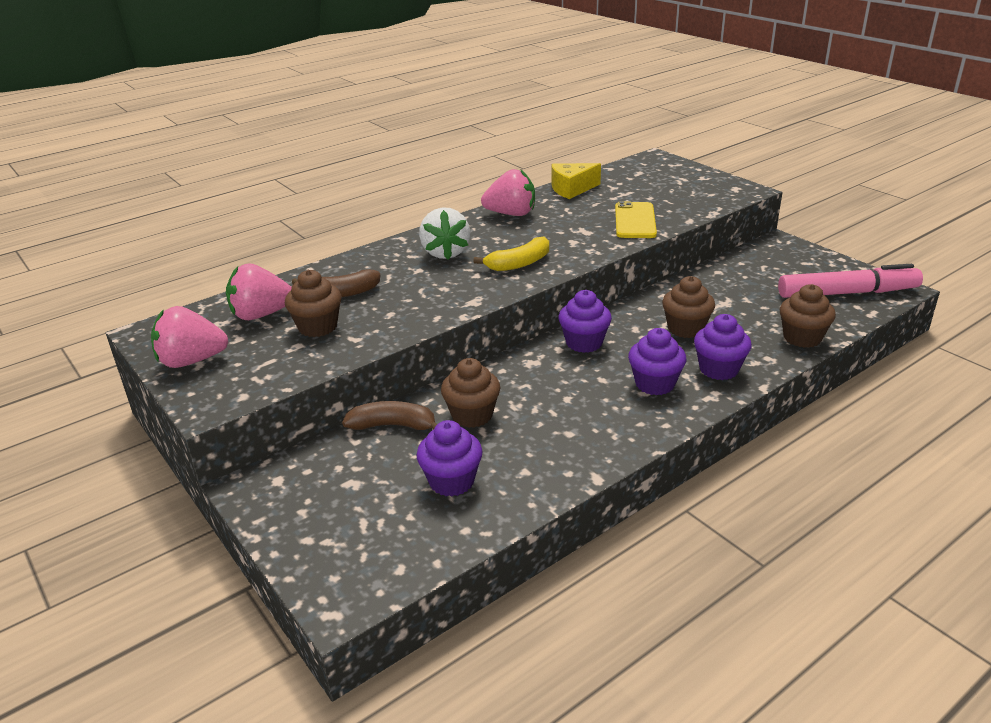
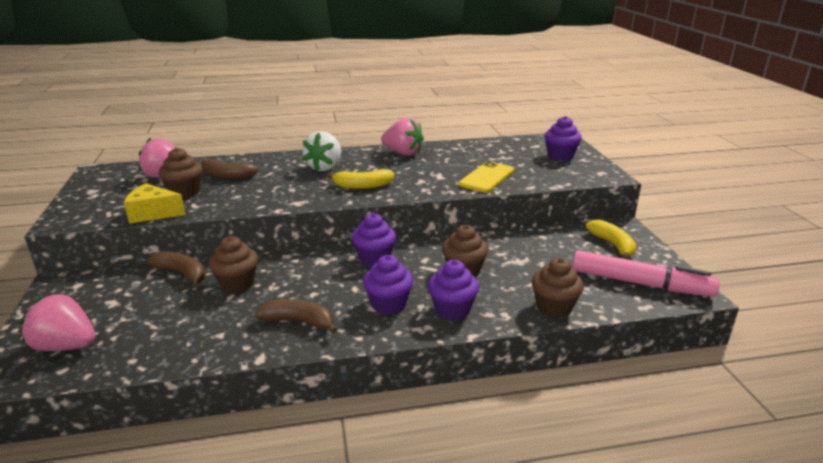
camera: 25 degrees right, 5 degrees down
(191, 361) = (93, 192): pink strawberry -> pink strawberry (66, 346)
(451, 481) = (167, 324): purple cupcake -> purple cupcake (560, 156)
(572, 189) = (469, 146): yellow cheese -> yellow cheese (153, 213)
(589, 430) = (299, 321): none -> brown banana
(788, 263) = (613, 245): none -> yellow banana

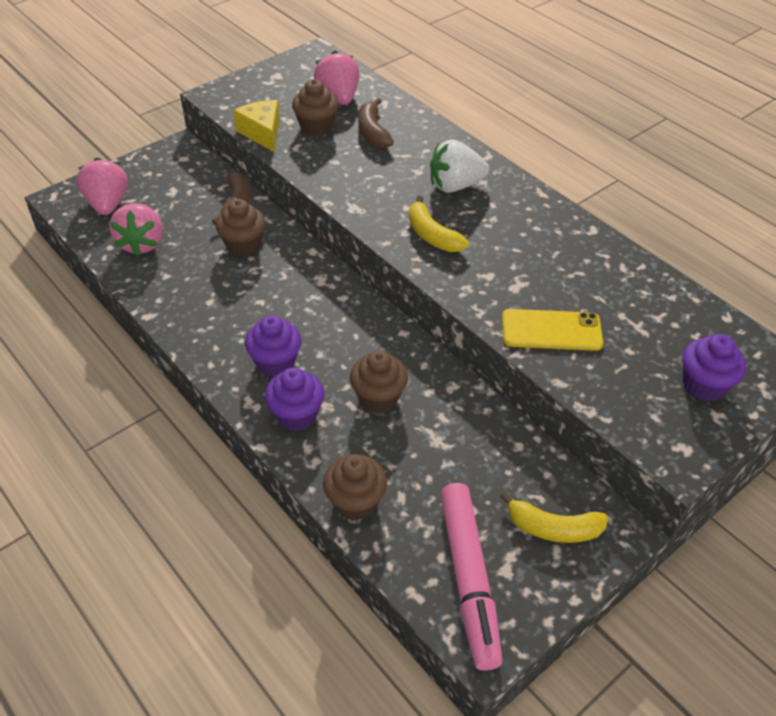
camera: 60 degrees right, 20 degrees up
(299, 321) = (211, 313): brown banana -> none
(374, 258) = (353, 315): purple cupcake -> none
(403, 153) = (557, 228): pink strawberry -> pink strawberry (142, 243)
(613, 245) = (553, 528): yellow banana -> yellow banana turned 60 degrees clockwise

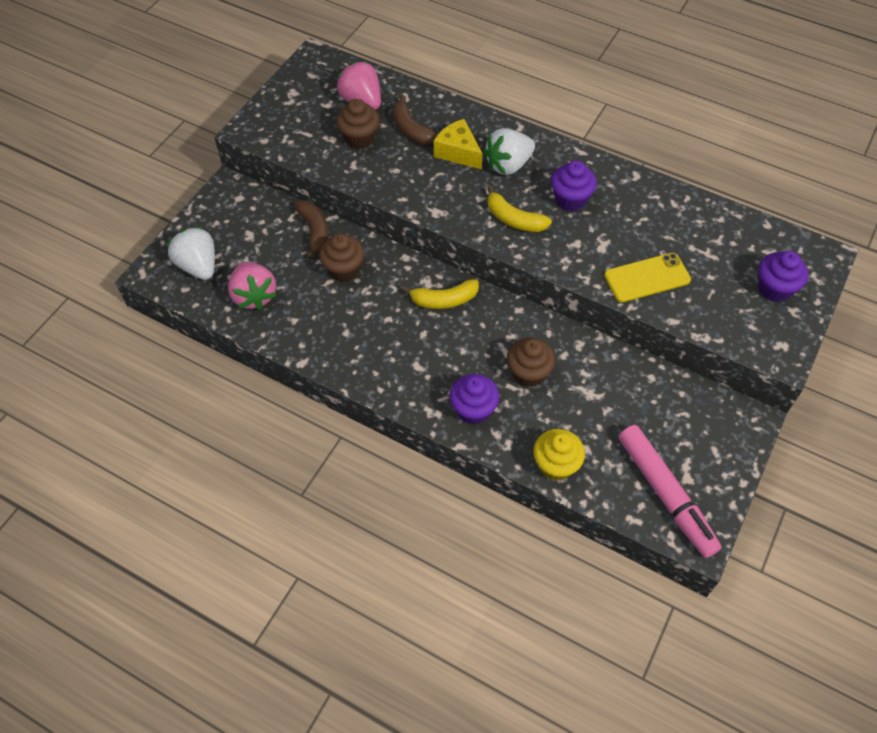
camera: 20 degrees left, 10 degrees up
(108, 204) = (198, 266): pink strawberry -> white strawberry
(262, 133) = (315, 159): yellow cheese -> yellow cheese (458, 152)
(275, 362) = (432, 370): purple cupcake -> purple cupcake (570, 199)
(355, 502) = (555, 465): brown cupcake -> yellow cupcake
(553, 528) = (705, 434): yellow banana -> yellow banana (444, 300)

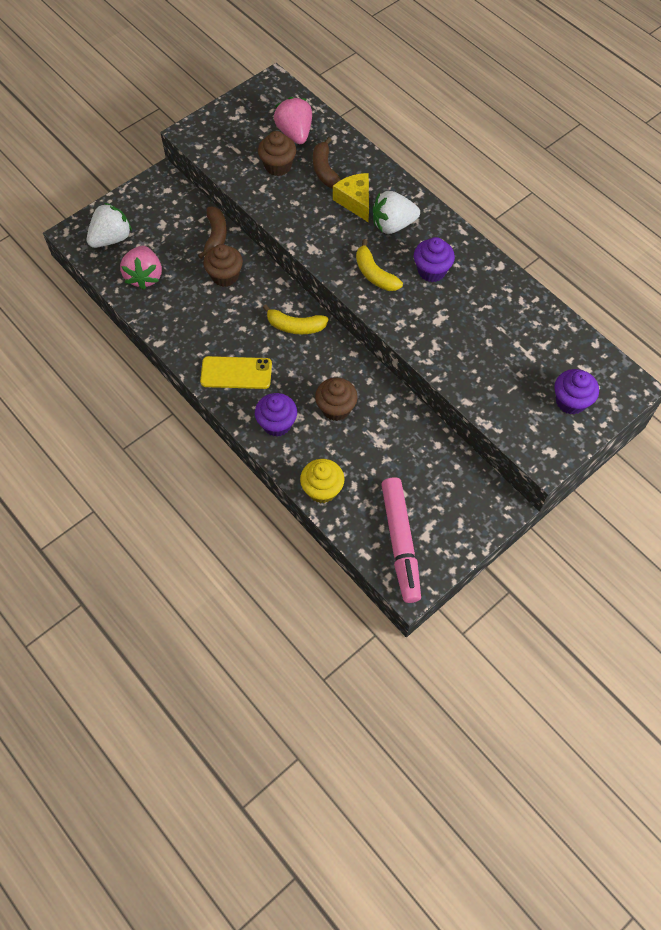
camera: 20 degrees right, 5 degrees up
(198, 266) = (111, 238): white strawberry -> white strawberry turned 60 degrees clockwise
(647, 278) = (463, 358): yellow phone -> yellow phone (236, 373)

